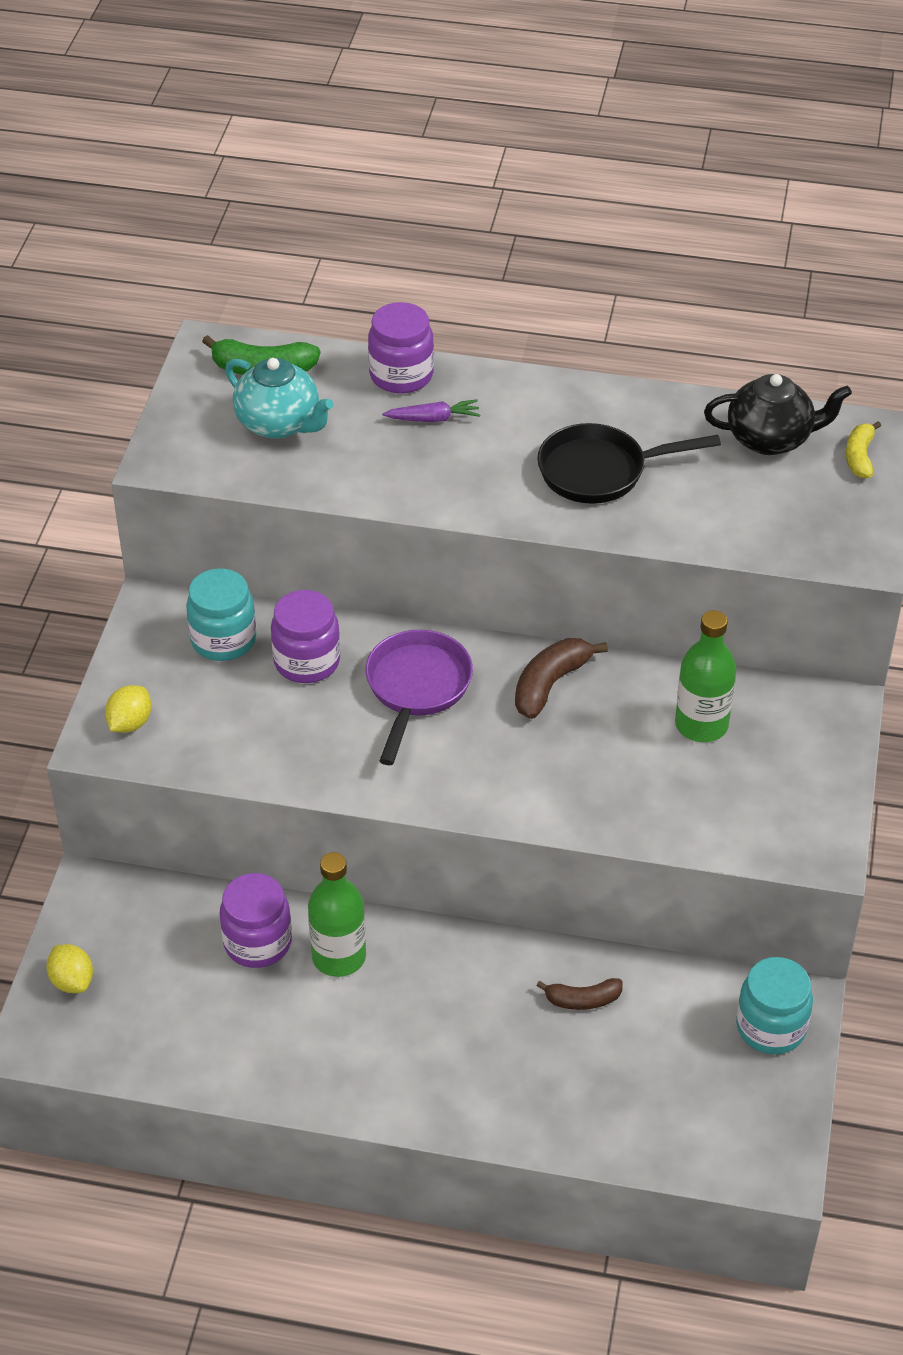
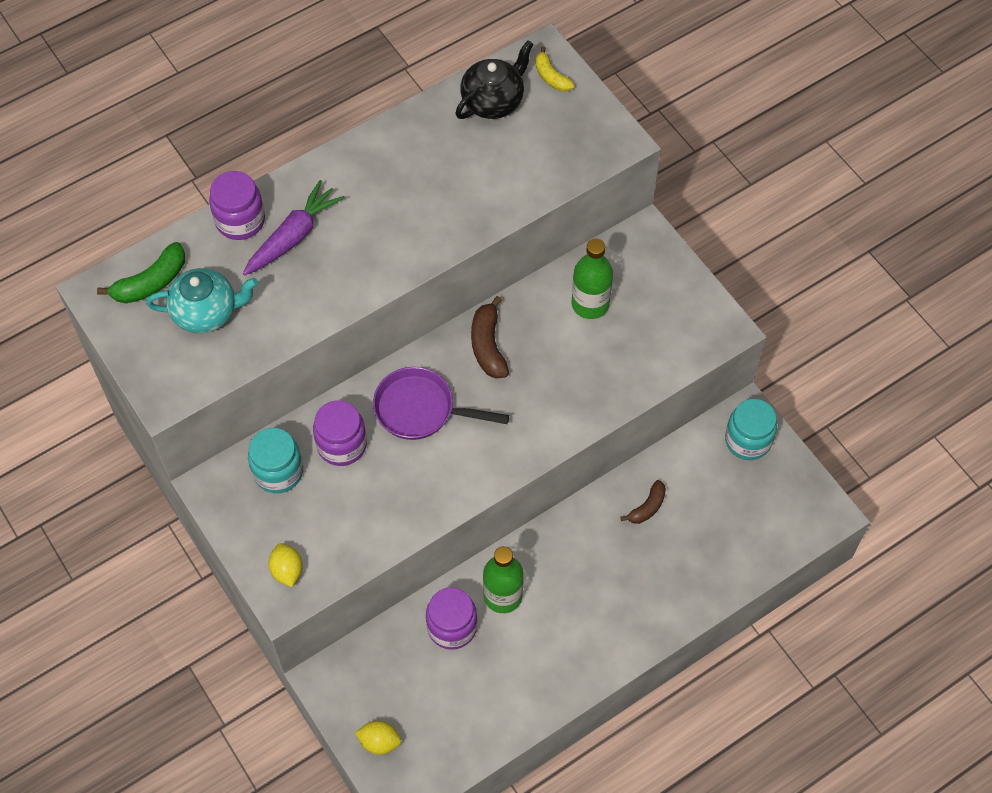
camera: 45 degrees left, 15 degrees up
(416, 688) = (421, 409): purple pan -> purple pan turned 45 degrees counterclockwise
(433, 419) = (293, 236): purple carrot -> purple carrot, size x1.74
(600, 471) = (426, 197): black pan -> none

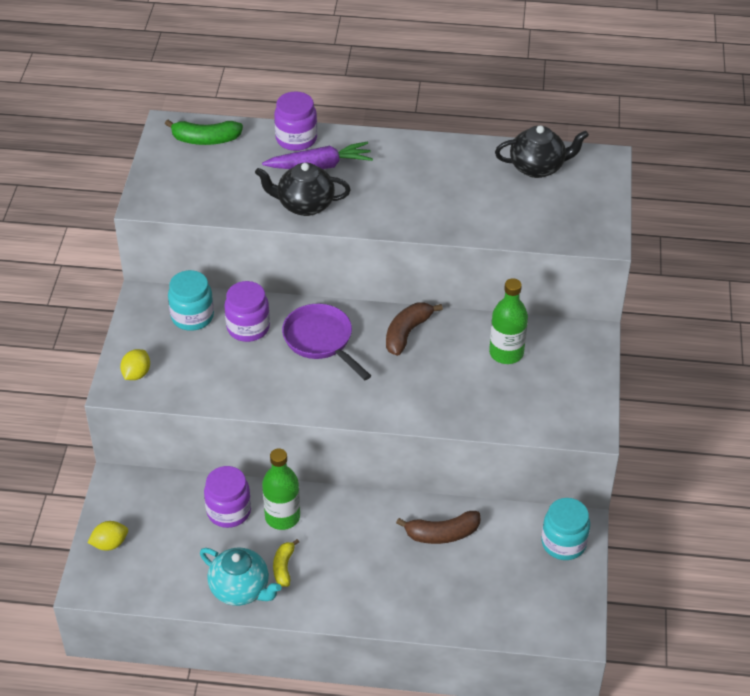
camera: 40 degrees right, 15 degrees down
(206, 312) = (220, 174): turquoise teapot -> turquoise teapot (241, 589)
(322, 290) = (304, 205): none -> black teapot
(379, 742) = (110, 544): yellow lemon -> yellow lemon turned 75 degrees counterclockwise
(551, 77) = (595, 176): yellow banana -> yellow banana (283, 567)
(647, 507) = (442, 534): brown banana -> brown banana, size x1.52

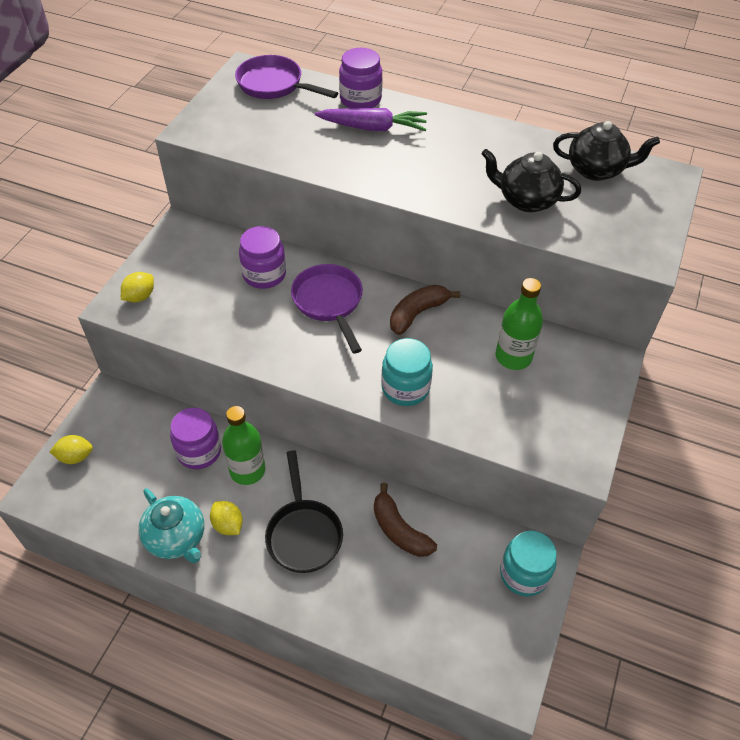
camera: 15 degrees right, 5 degrees up
(192, 317) = (216, 253): turquoise jar -> turquoise jar (405, 388)
(205, 140) = (274, 85): green banana -> purple pan
(283, 567) = (228, 525): yellow banana -> yellow lemon
(304, 205) = (342, 161): black teapot -> black teapot (526, 200)
(356, 557) = (303, 533): none -> black pan
(442, 534) = (399, 530): brown banana -> brown banana turned 45 degrees clockwise

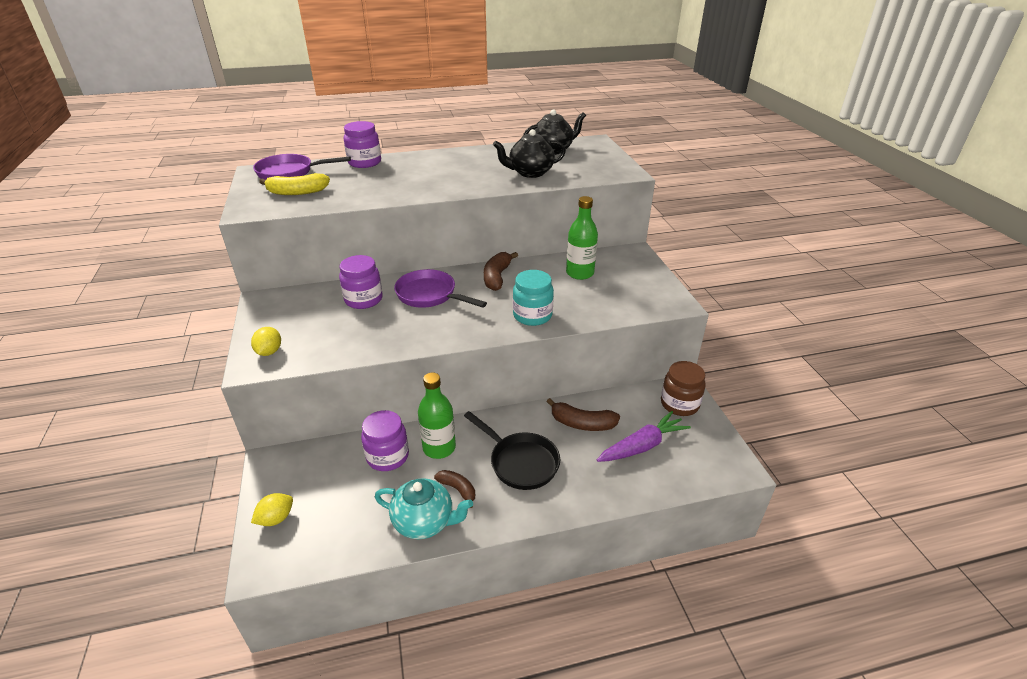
camera: 35 degrees left, 15 degrees down
(228, 525) = (458, 489): yellow lemon -> brown banana
(256, 121) = (297, 192): none -> yellow banana
(373, 128) = (390, 172): purple carrot -> purple carrot (642, 446)
(524, 574) = (679, 404): turquoise jar -> brown jar

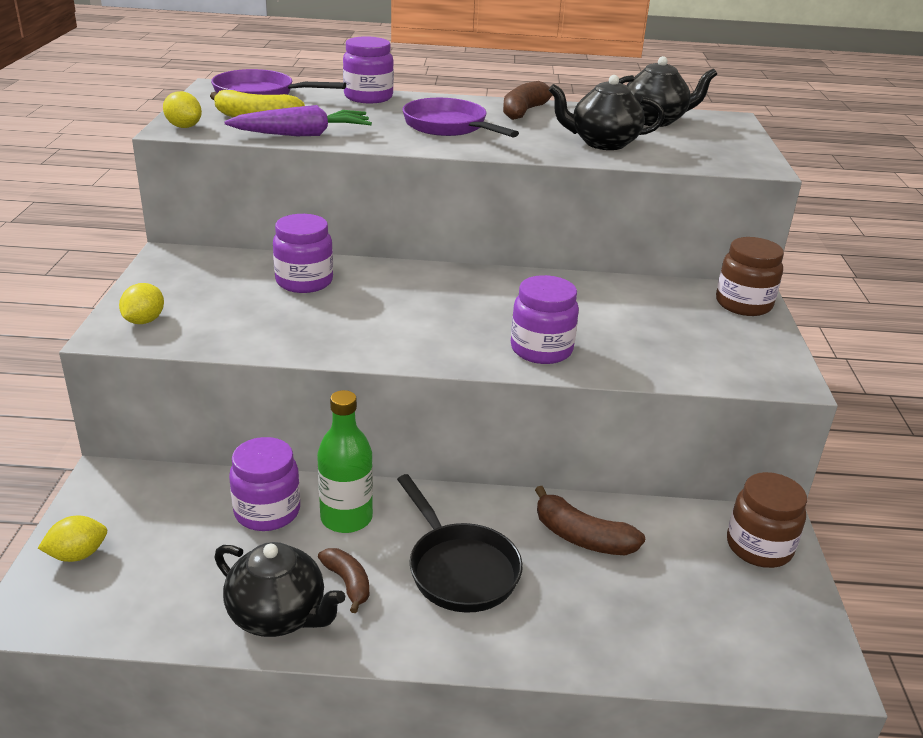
camera: 15 degrees right, 5 degrees down
(251, 208) = (184, 127): none -> yellow lemon
(424, 522) = (278, 615): turquoise teapot -> black teapot
(430, 295) = (401, 294): purple pan -> purple pan (449, 127)
(497, 277) = (512, 288): brown banana -> brown banana (524, 111)
(532, 315) = (541, 349): turquoise jar -> purple jar
(580, 273) = (644, 307): green bottle -> none
(634, 259) = (743, 304): none -> brown jar
(642, 446) = (668, 594): purple carrot -> purple carrot (303, 134)

